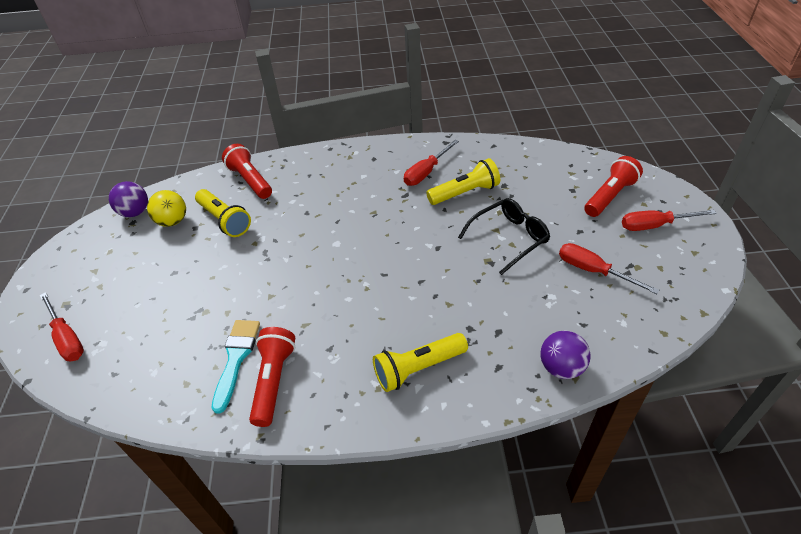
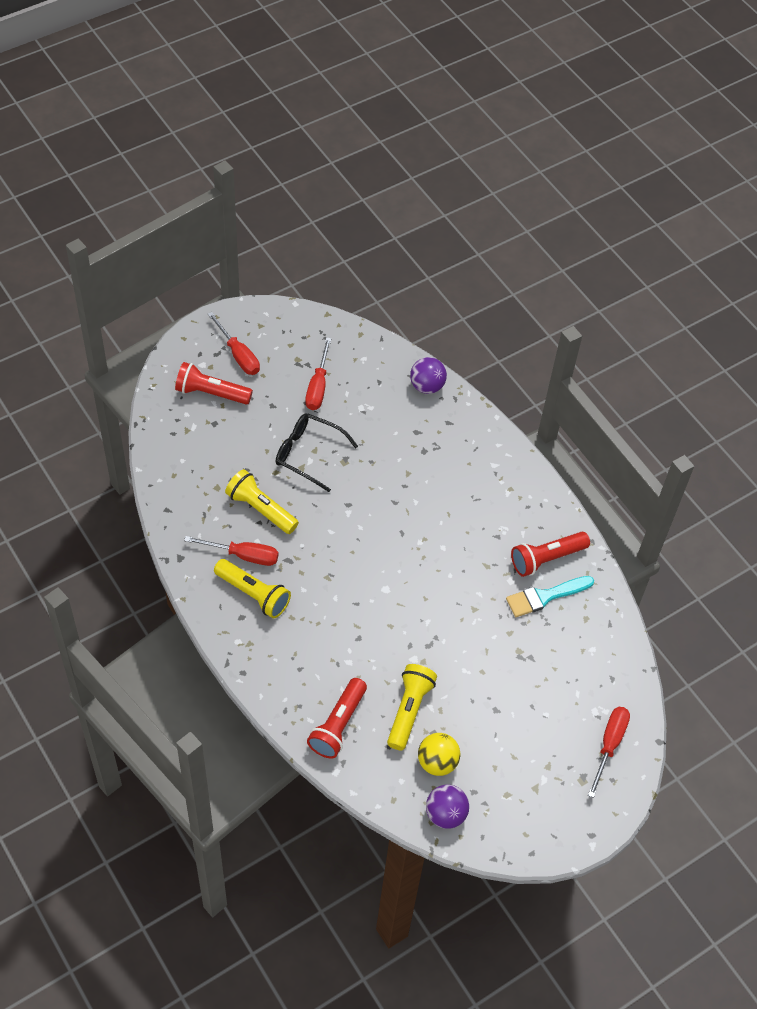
camera: 125 degrees left, 10 degrees up
(418, 369) = (479, 470): yellow flashlight -> yellow flashlight (254, 594)

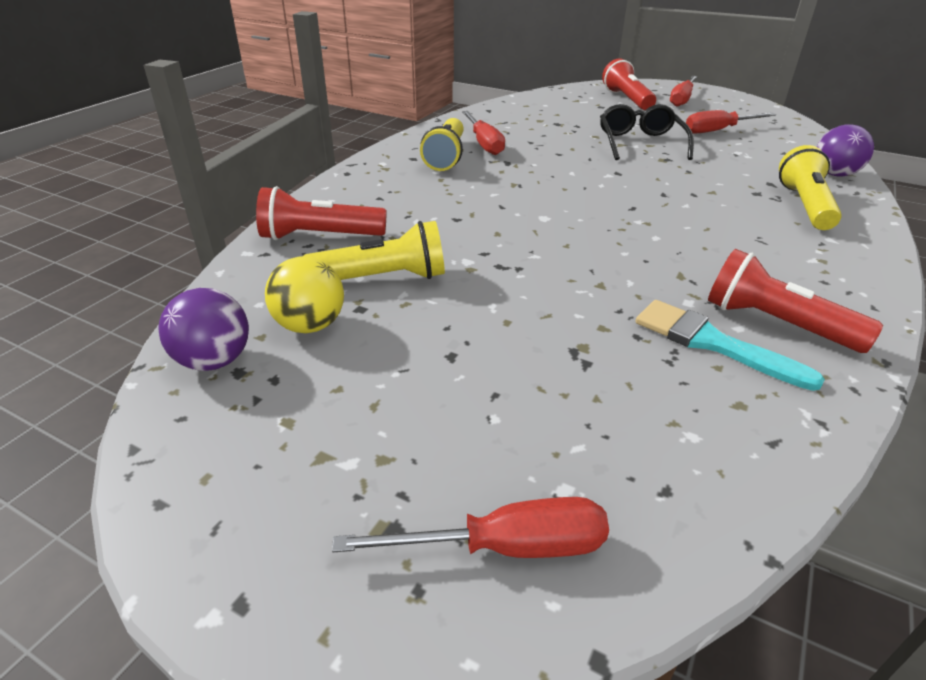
camera: 65 degrees right, 20 degrees down
(260, 509) = (545, 139): yellow flashlight -> yellow flashlight (804, 205)

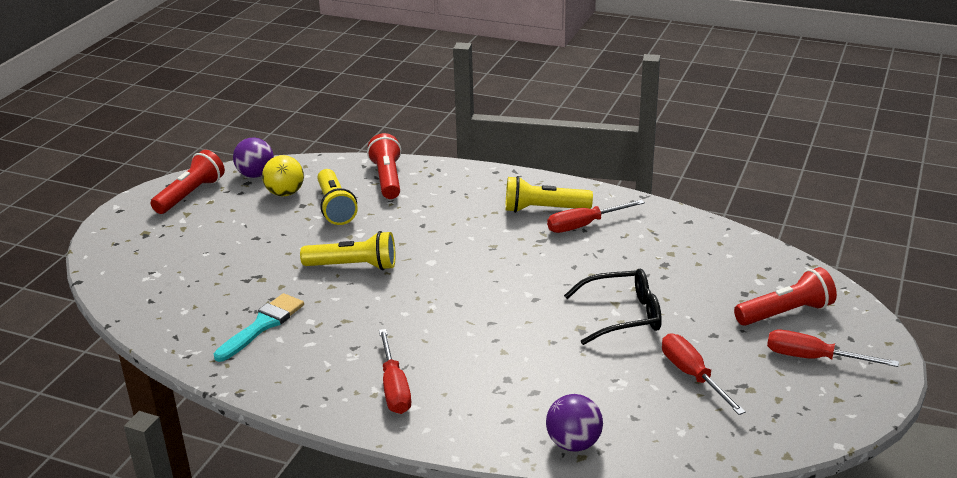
camera: 85 degrees right, 5 degrees down
(504, 547) = (129, 260): red screwdriver -> red screwdriver (394, 387)
(775, 323) = (283, 354): red flashlight -> red flashlight (190, 194)
(804, 205) = (483, 404): yellow flashlight -> yellow flashlight (354, 266)

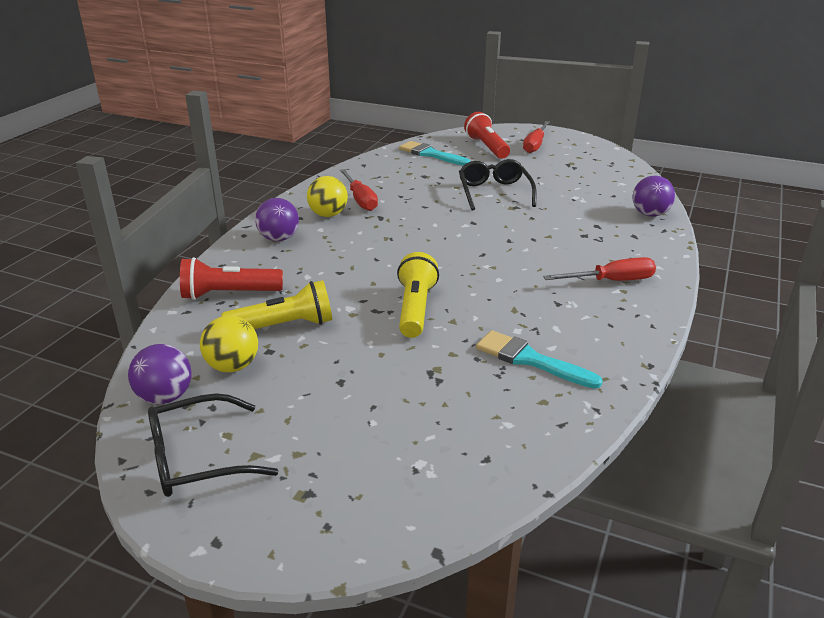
camera: 90 degrees left, 0 degrees up
(190, 194) = (197, 458): red flashlight -> black glasses
(488, 189) = (279, 238): none -> purple ball
(543, 210) = (328, 215): yellow flashlight -> yellow ball
(692, 375) = (562, 176): red screwdriver -> none
(740, 267) = (431, 154): none -> turquoise brush

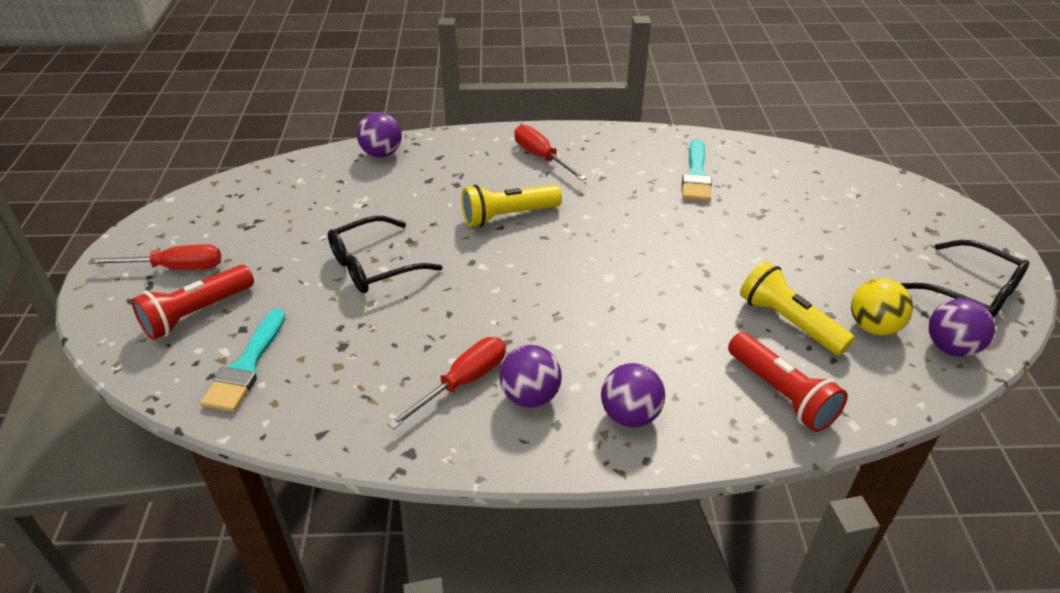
camera: 115 degrees left, 10 degrees up
(328, 215) = (530, 396): yellow ball -> purple ball
(415, 308) = (682, 250): yellow flashlight -> yellow flashlight (508, 216)

